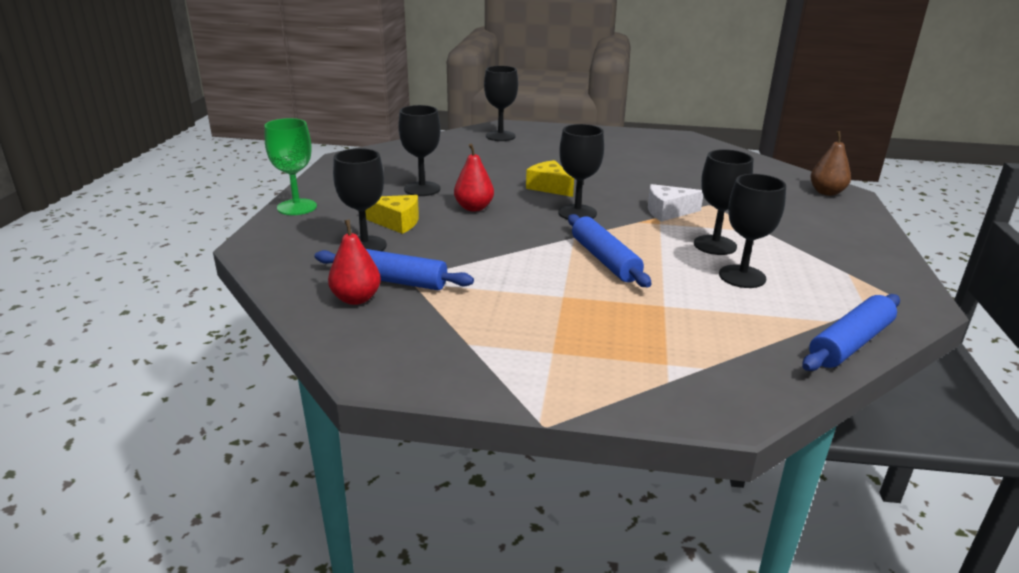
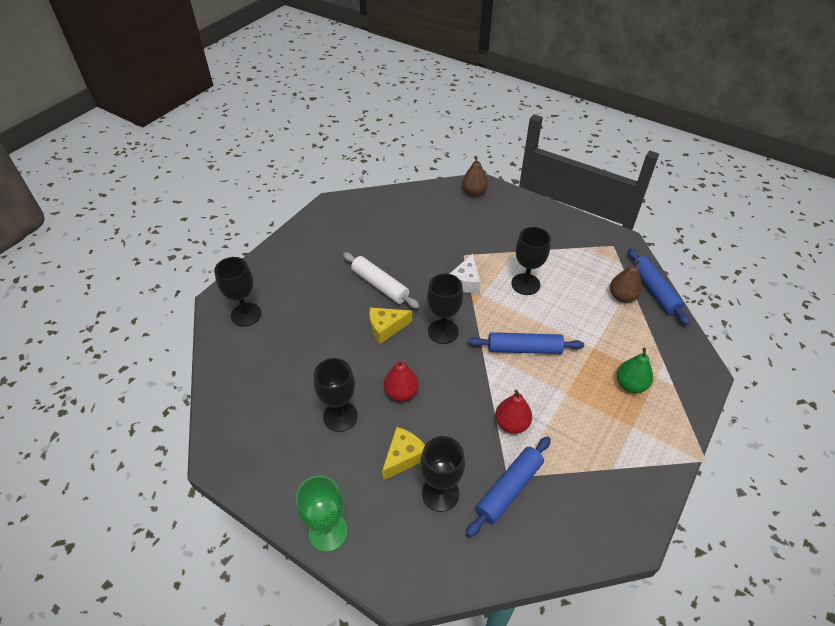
camera: 65 degrees left, 20 degrees up
(356, 299) = (530, 522): red pear -> red pear (511, 424)
(603, 175) = (380, 285): none -> white rolling pin
(627, 342) = (630, 384): none -> green pear
(742, 276) = (570, 293): black goblet -> none
(794, 316) = (622, 297): none -> brown pear

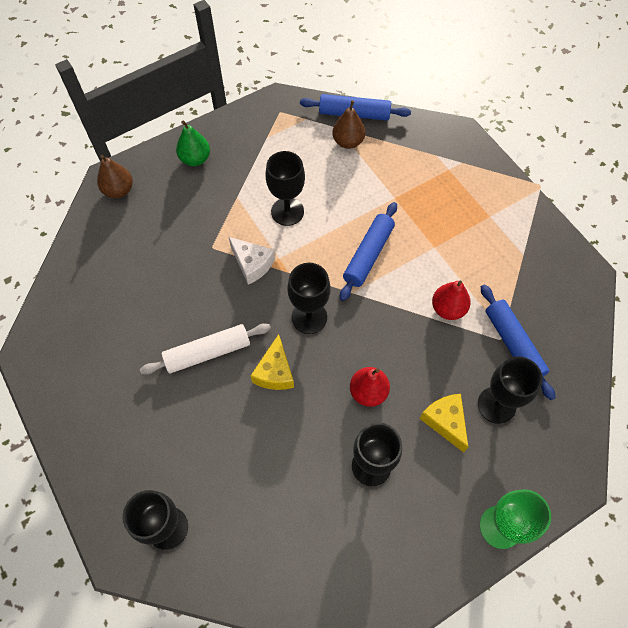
camera: 65 degrees left, 15 degrees up
(630, 384) = (448, 193): green pear -> green pear (195, 159)

